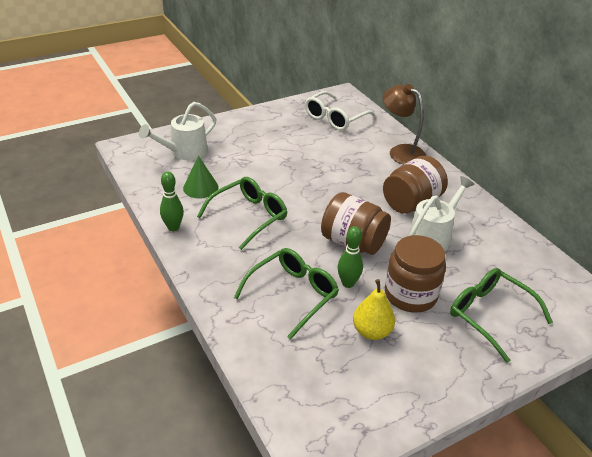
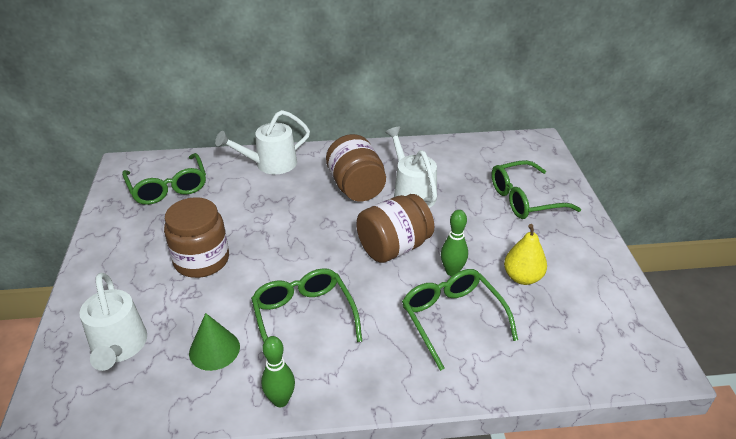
camera: 65 degrees left, 0 degrees up
(335, 118) = (168, 187): white glasses -> green glasses
(400, 152) = (270, 164): brown lamp -> white watering can
(410, 295) = (483, 235): brown jar -> brown jar (201, 260)

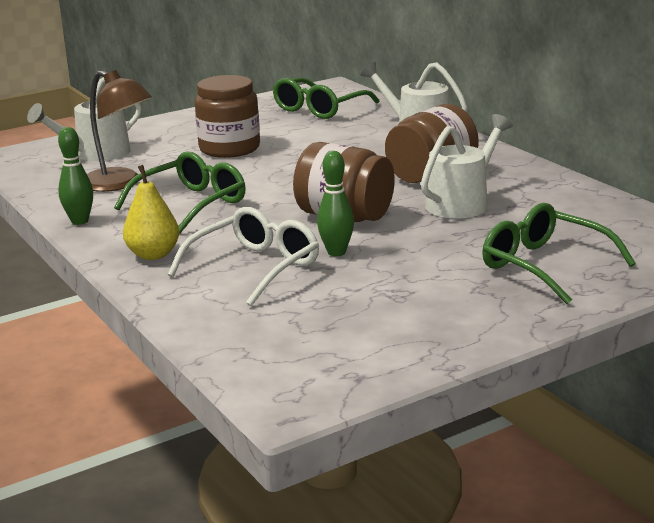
camera: 65 degrees right, 15 degrees down
(214, 349) = (120, 183): green cone -> brown lamp
(452, 319) = (255, 268): green glasses -> white glasses
(522, 277) = (370, 292): yellow pear -> yellow pear (153, 254)

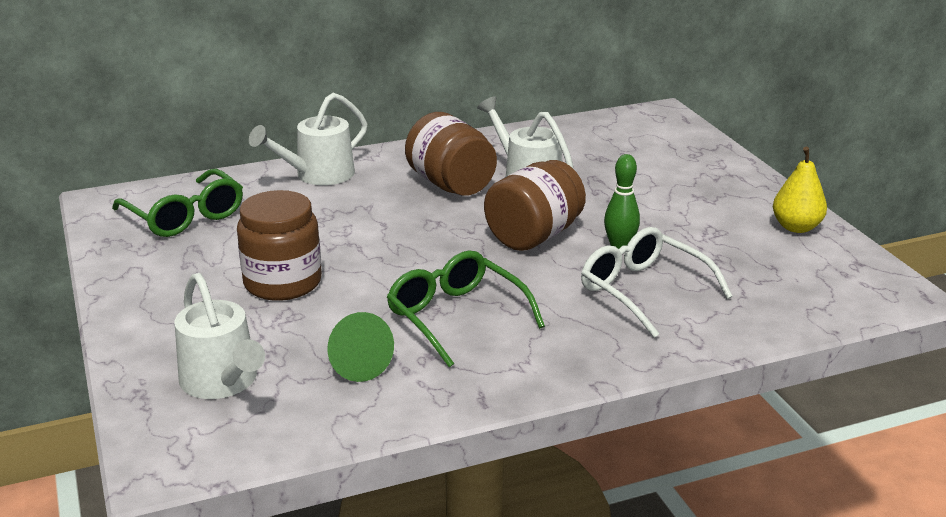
camera: 80 degrees left, 5 degrees up
(80, 221) = (472, 395): green bowling pin -> none
(120, 183) = (356, 364): brown lamp -> green cone
(153, 254) = (593, 346): yellow pear -> yellow pear (796, 227)
(544, 266) = (673, 170): green glasses -> none

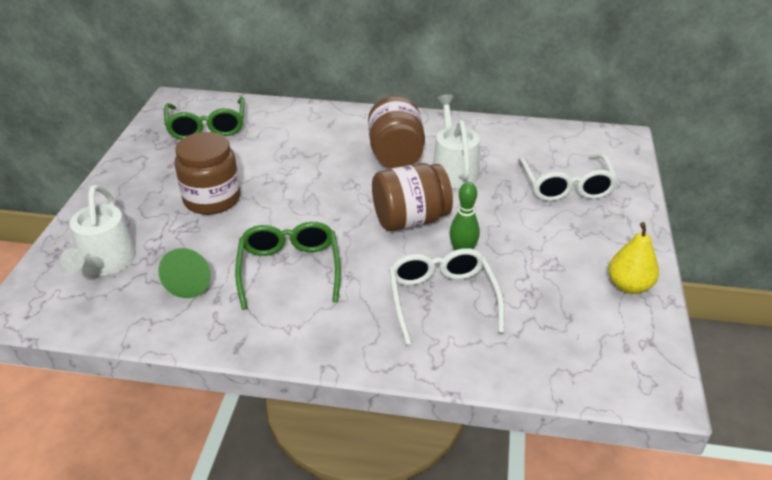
camera: 30 degrees right, 10 degrees up
(317, 175) = (316, 119): white watering can -> none
(654, 165) = (566, 186): none -> white glasses

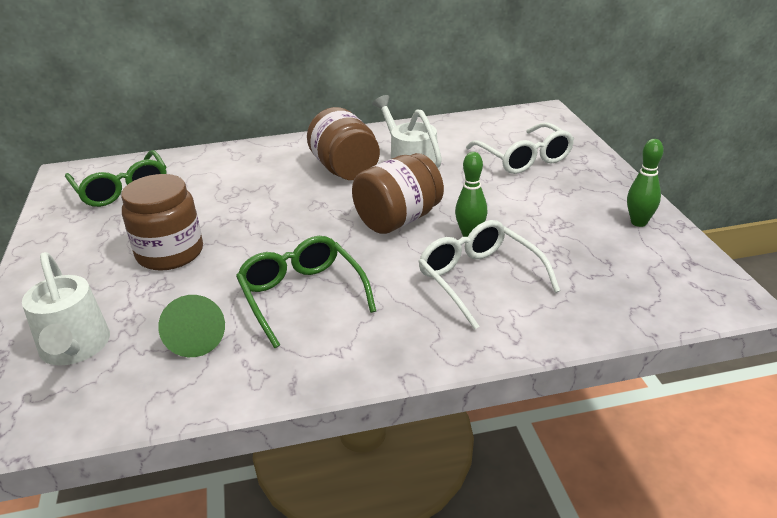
camera: 20 degrees left, 5 degrees down
(629, 286) = (638, 222): yellow pear -> green bowling pin

